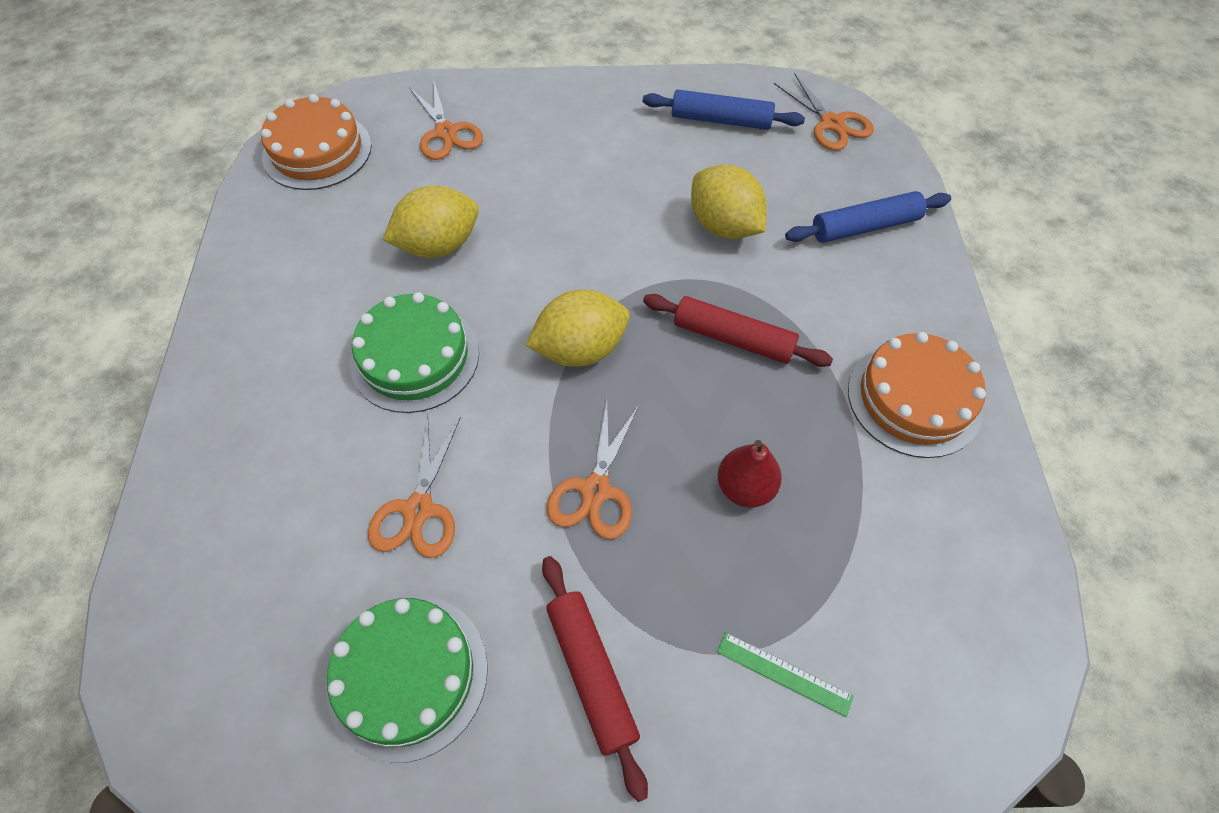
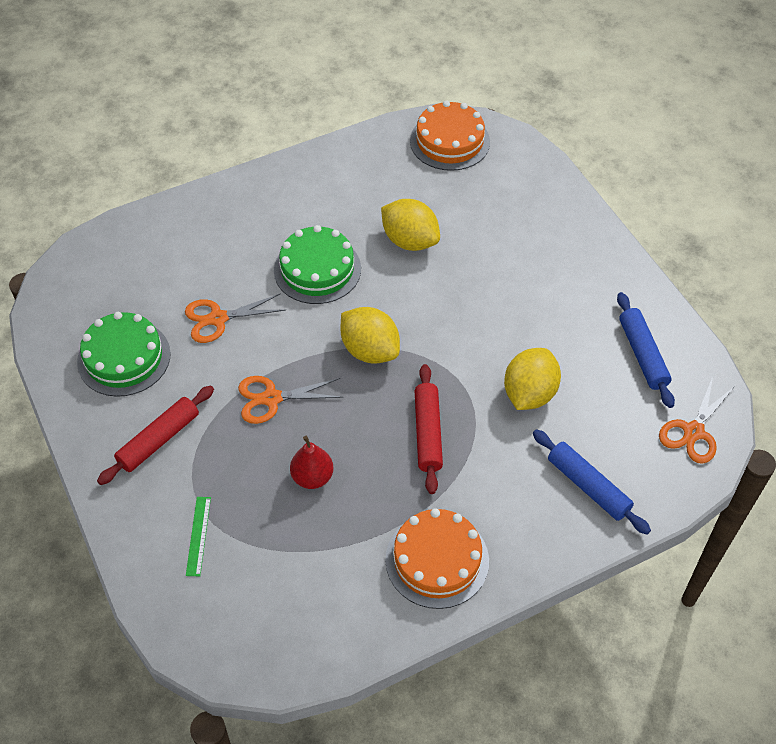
camera: 65 degrees right, 5 degrees down
(446, 132) = (513, 198): orange scissors -> none

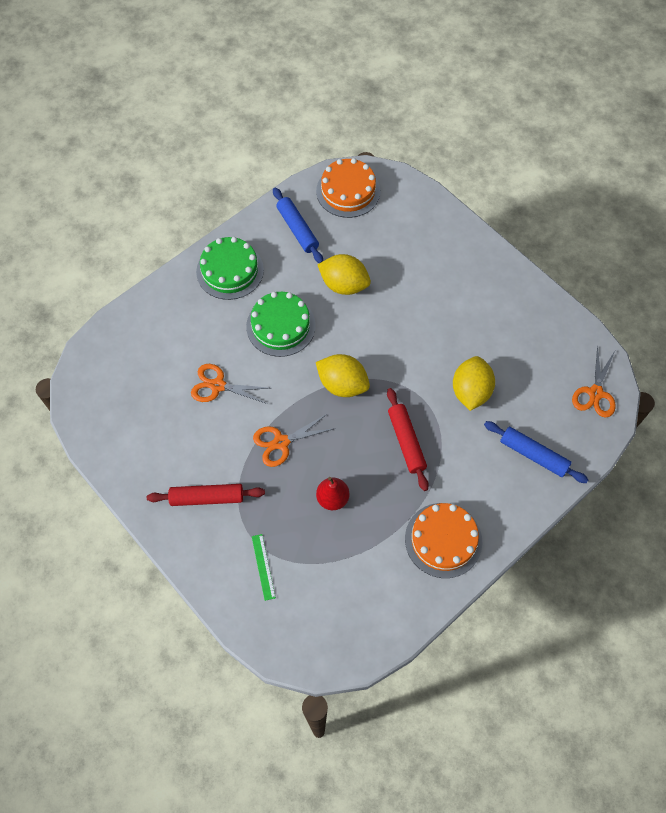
camera: 15 degrees left, 10 degrees up
(124, 358) = (155, 436): green cake -> green cake (230, 270)
(159, 440) = (207, 498): red rolling pin -> red rolling pin turned 60 degrees clockwise
(218, 319) = (218, 386): orange scissors -> orange scissors turned 45 degrees clockwise
(642, 354) = (543, 340): blue rolling pin -> blue rolling pin (297, 229)

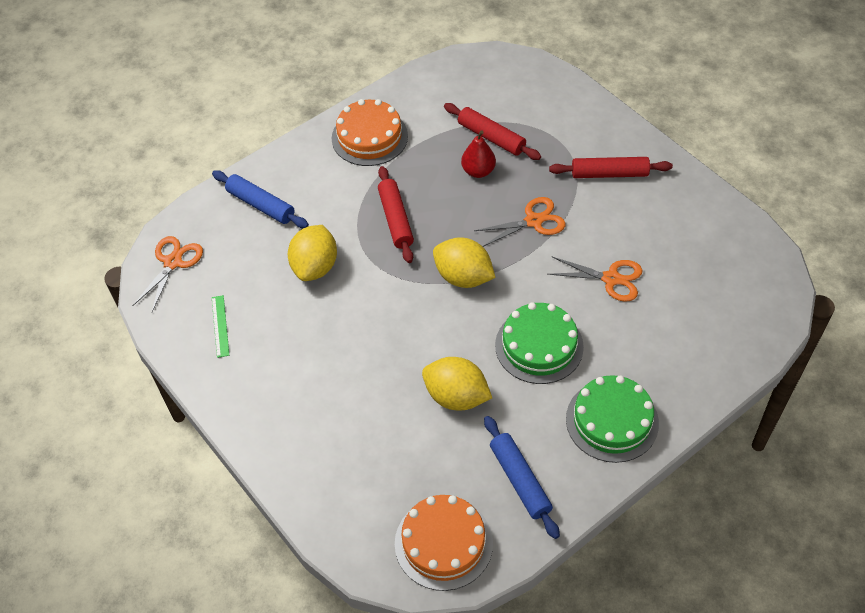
camera: 175 degrees left, 10 degrees down
(263, 566) = (547, 120): green ruler -> green ruler (220, 326)
(320, 541) = (491, 137): none -> red rolling pin

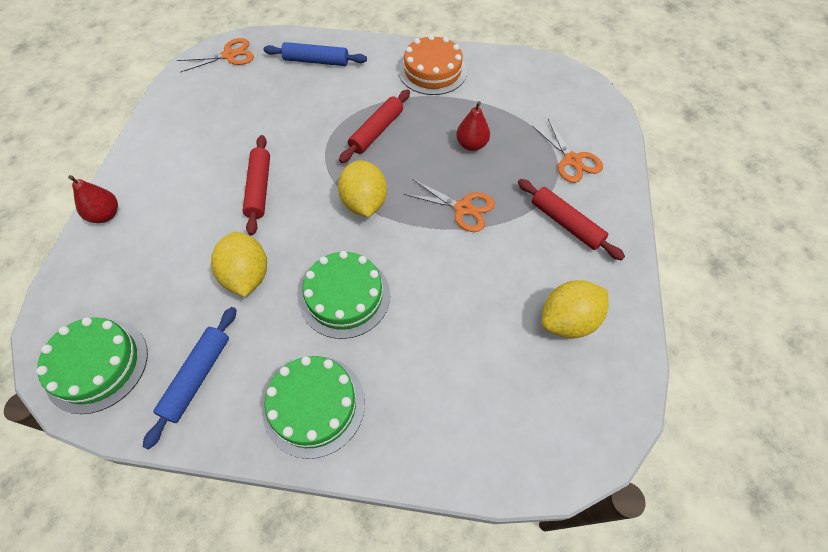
camera: 45 degrees right, 5 degrees up
(220, 326) = (198, 108): green ruler -> none
(260, 205) = (316, 61): blue rolling pin -> blue rolling pin turned 75 degrees counterclockwise
(281, 463) = (105, 215): none -> red pear
(315, 267) = (291, 119): yellow lemon -> yellow lemon (568, 320)
(443, 543) = (97, 365): orange cake -> green cake
(491, 137) = (511, 130): red rolling pin -> red rolling pin (259, 188)
(611, 279) = (462, 299): orange scissors -> orange scissors (572, 160)

